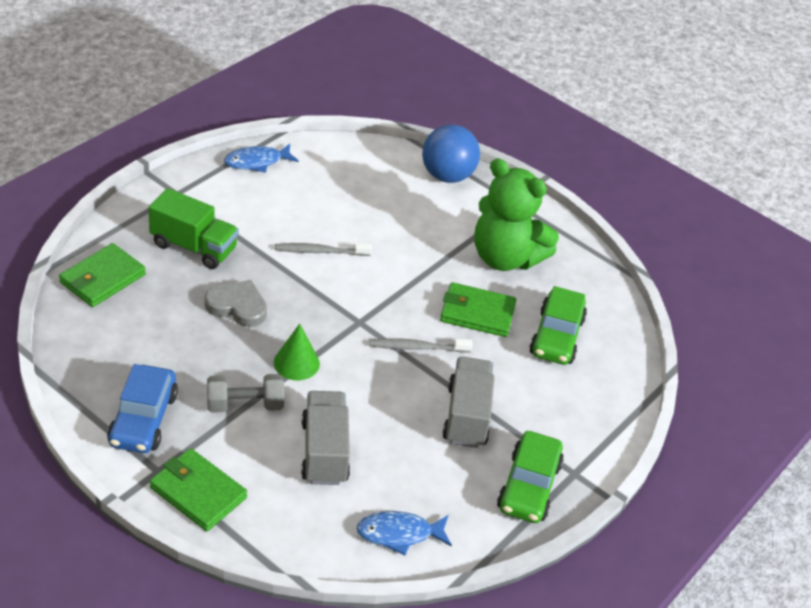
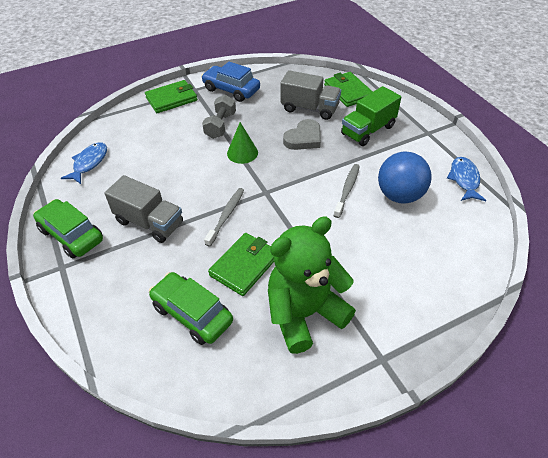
camera: 120 degrees right, 5 degrees up
(324, 452) = (166, 148): grey truck -> grey truck (310, 108)
(447, 176) = (437, 309): blue ball -> blue ball (399, 195)

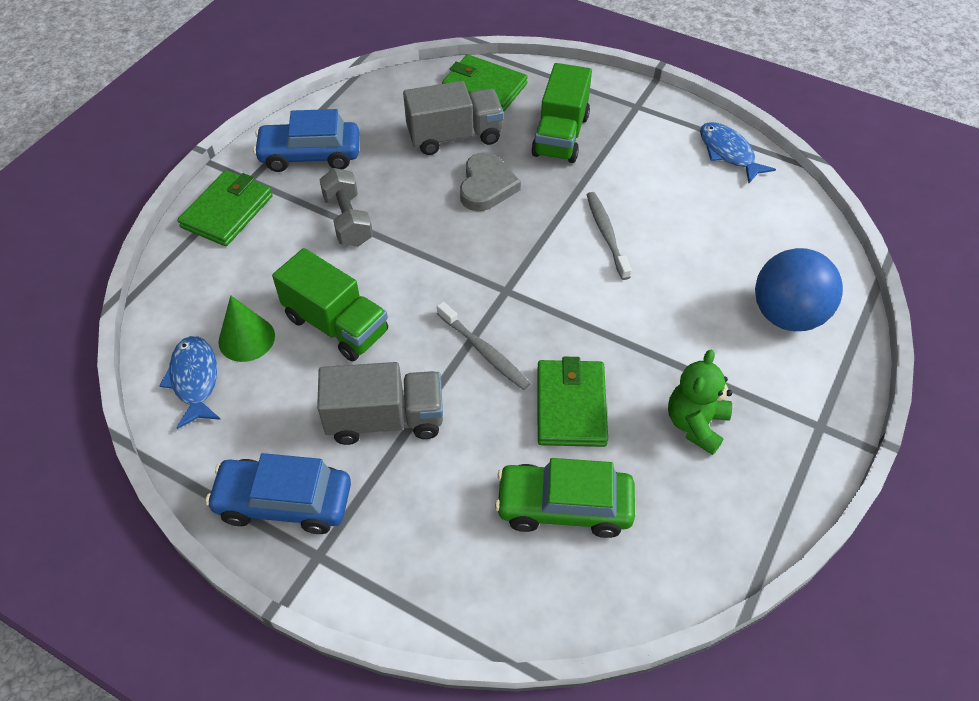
camera: 35 degrees left, 5 degrees up
(71, 235) = (284, 502): green car -> blue car
(170, 169) = (336, 325): none -> green truck
(226, 216) = (484, 351): grey toothbrush -> grey toothbrush turned 150 degrees clockwise
(242, 153) = (420, 248): green cone -> green cone (246, 338)
(304, 314) = (695, 424): green teddy bear -> green teddy bear, size x0.56
(399, 195) = (674, 211): blue ball -> blue ball (787, 315)

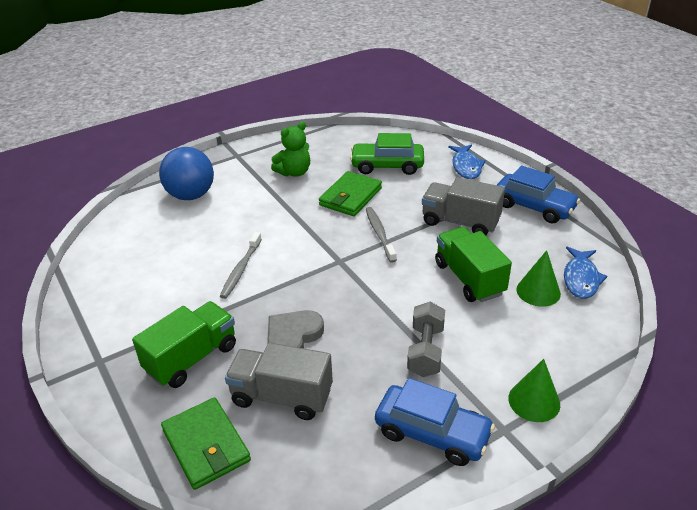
camera: 150 degrees left, 15 degrees down
(227, 211) = (534, 401): green wallet -> green cone
(564, 507) = (387, 166): green car -> green car turned 150 degrees clockwise
(728, 153) = (89, 292): blue fish -> blue fish (466, 166)

